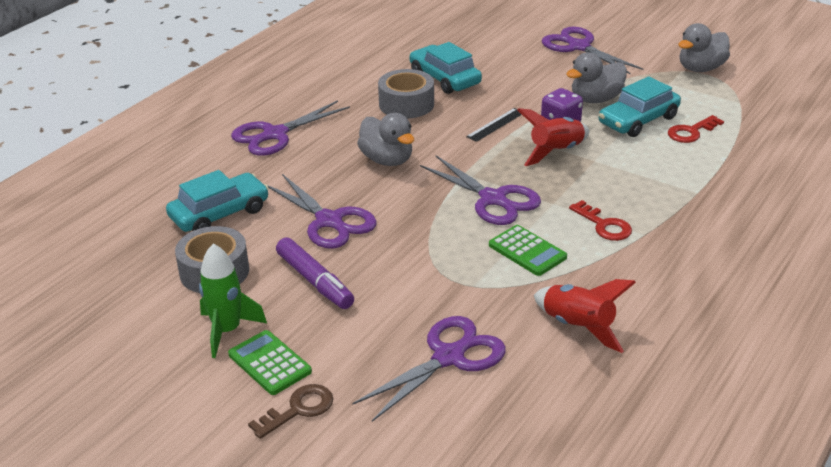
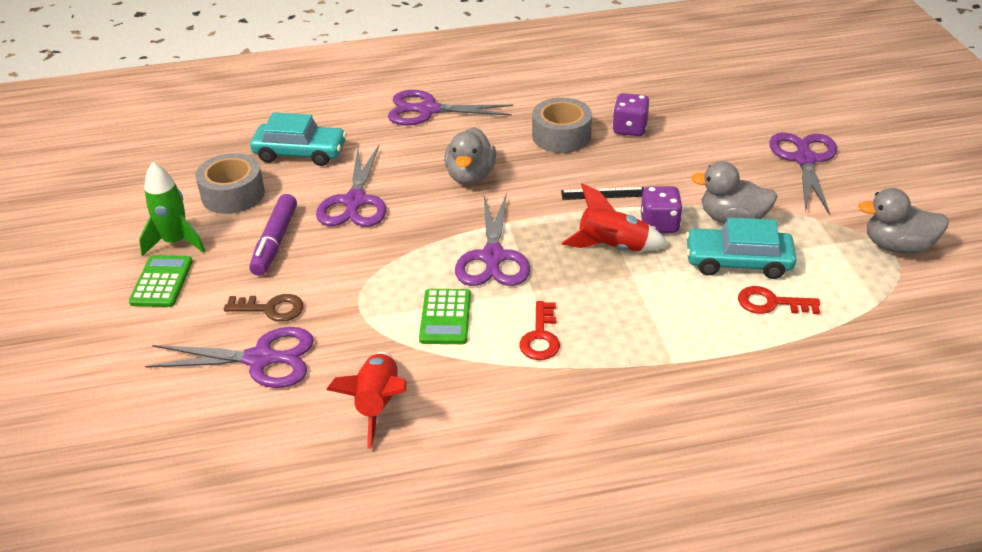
camera: 45 degrees right, 5 degrees up
(298, 409) = (126, 326): brown key -> brown key (271, 309)
(444, 78) = (629, 129): turquoise car -> purple dice

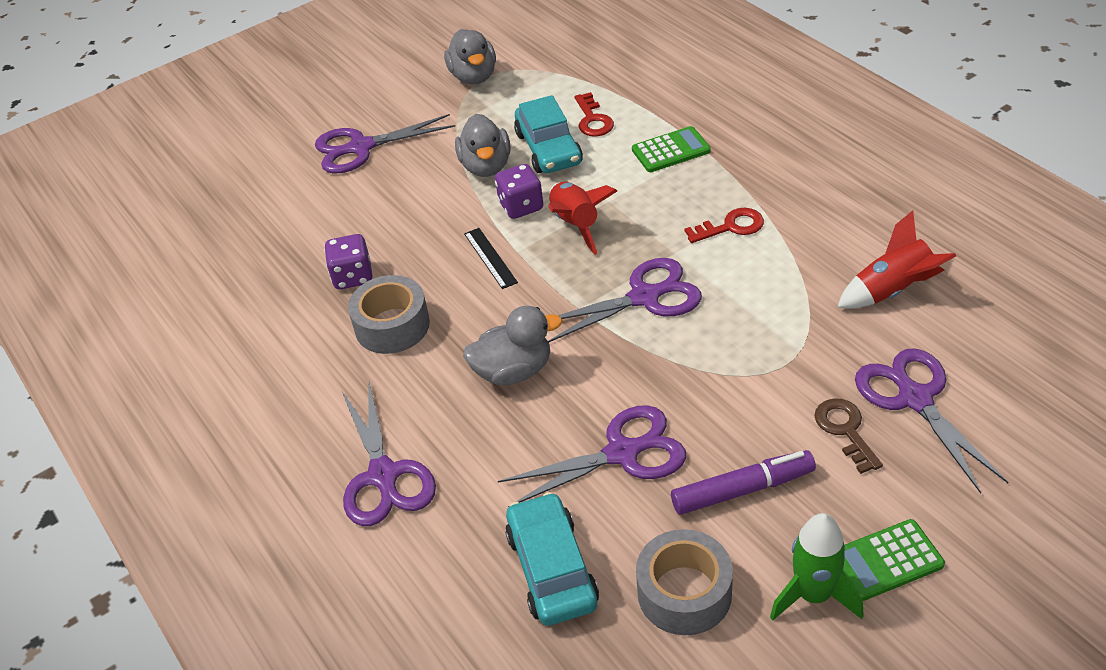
camera: 110 degrees left, 5 degrees up
(445, 317) = (753, 294): green calculator -> green calculator (671, 150)

